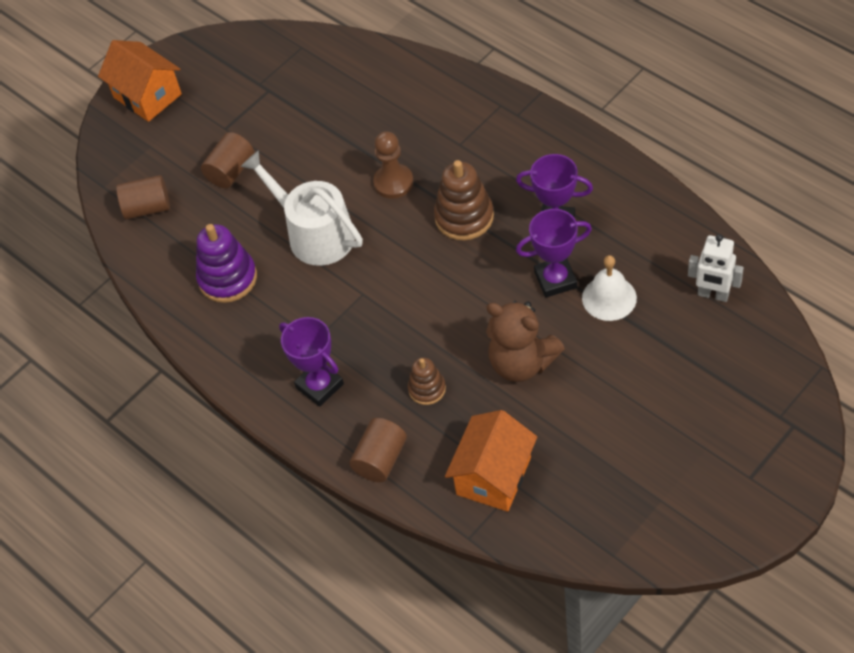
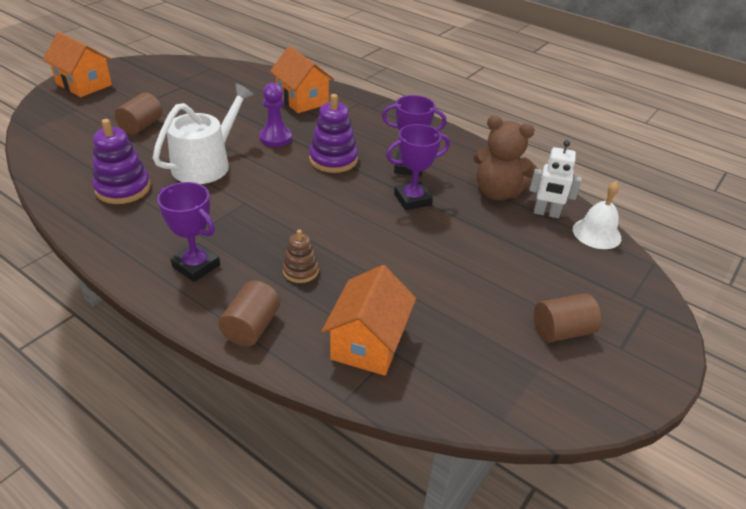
camera: 15 degrees left, 15 degrees down
(147, 208) = (63, 143): brown cylinder -> brown cylinder (561, 331)
(314, 233) = (206, 164): white watering can -> white watering can turned 90 degrees clockwise
(393, 182) = (275, 138): brown pawn -> purple pawn
(425, 106) = (302, 100): none -> orange house
(464, 217) = (333, 159): brown stacking toy -> purple stacking toy
(522, 363) = (389, 254): brown teddy bear -> brown teddy bear (497, 192)
(609, 298) = (460, 212): white bell -> white bell (596, 233)

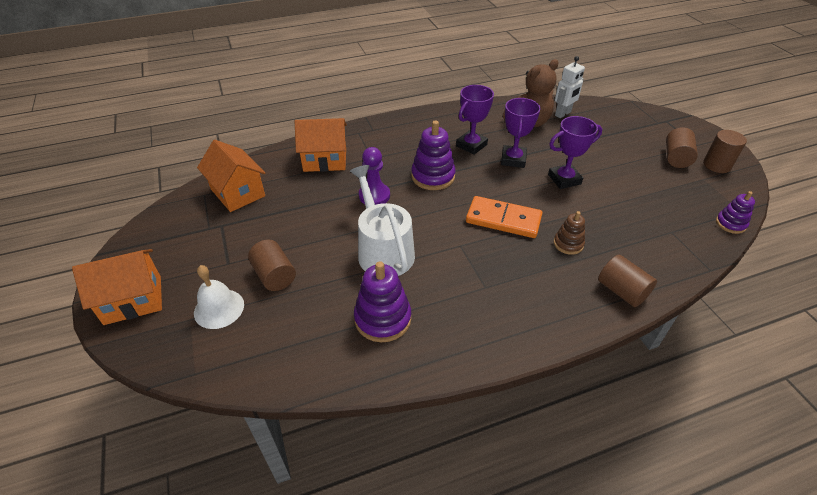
camera: 55 degrees left, 5 degrees up
(196, 266) = (532, 301): purple trophy -> purple trophy (564, 179)
(304, 218) = (503, 219): none -> orange domino
(368, 343) = (660, 239): orange house -> orange house (238, 193)
(460, 410) = (730, 224): none -> purple stacking toy
(591, 377) = (717, 165): none -> brown cylinder
(596, 233) = (593, 106): white bell -> white bell (219, 308)

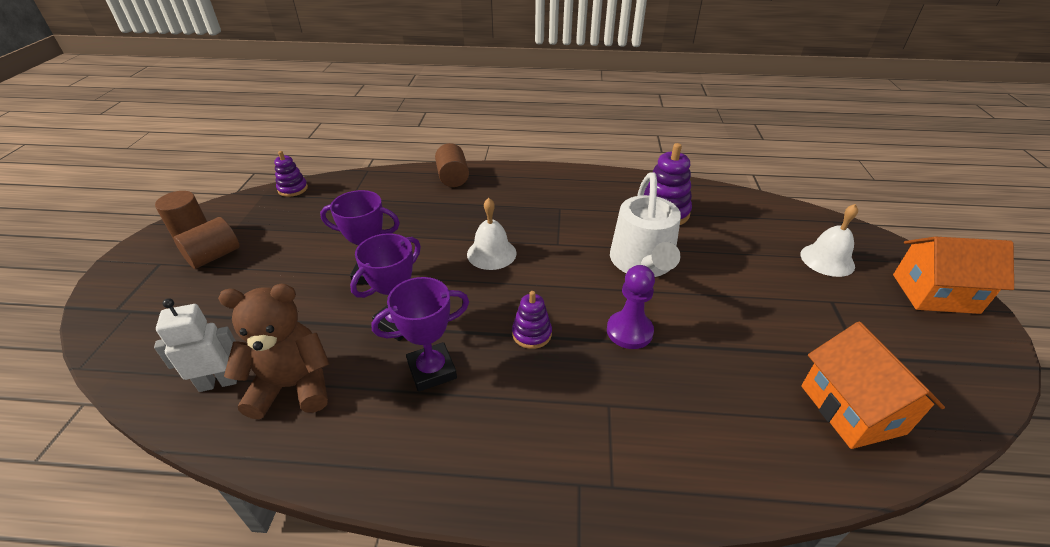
camera: 155 degrees left, 5 degrees down
(274, 275) = (770, 272): brown cylinder -> none
(325, 160) = (694, 431): orange house -> none
(433, 176) = (531, 334): purple stacking toy -> purple stacking toy, size x0.59
(503, 219) = (491, 253): orange domino -> white bell
(568, 244) = (453, 215): brown stacking toy -> none

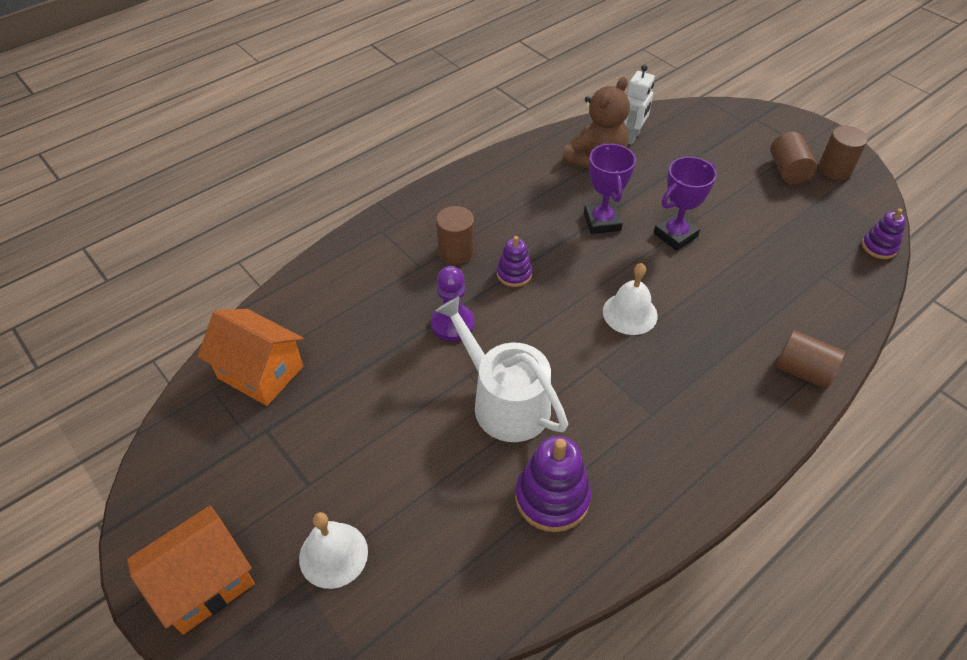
camera: 135 degrees right, 10 degrees up
(432, 370) = (540, 213): purple trophy -> none
(557, 393) = (456, 251): none -> brown cylinder

